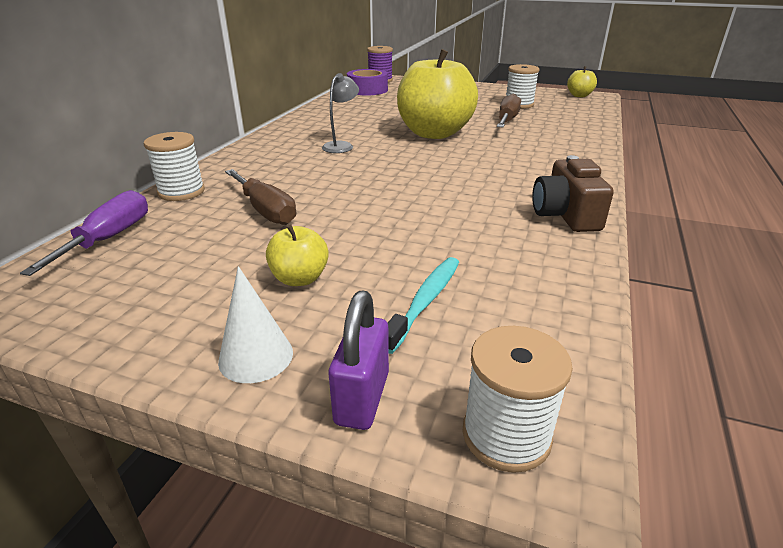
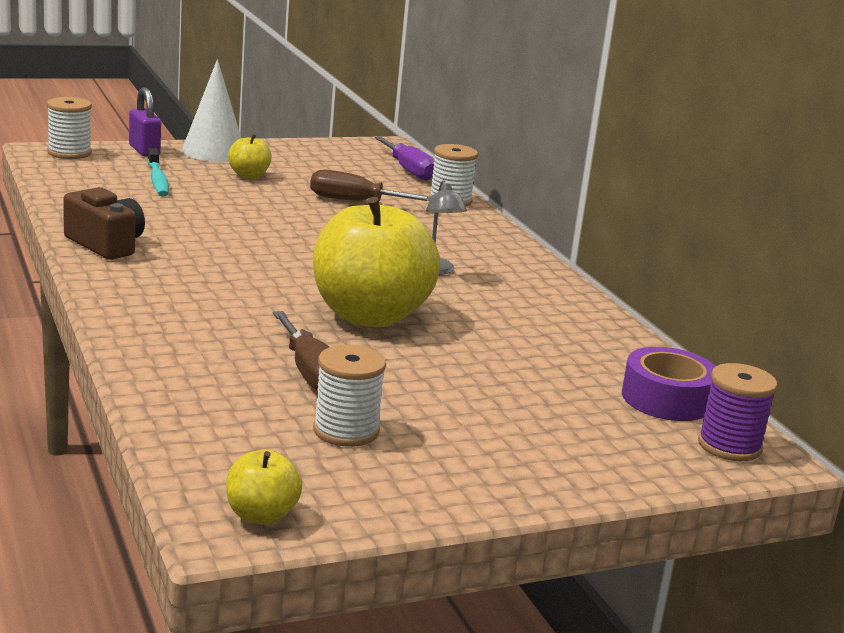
camera: 135 degrees right, 10 degrees down
(256, 356) = (213, 152): white cone -> white cone, size x1.57

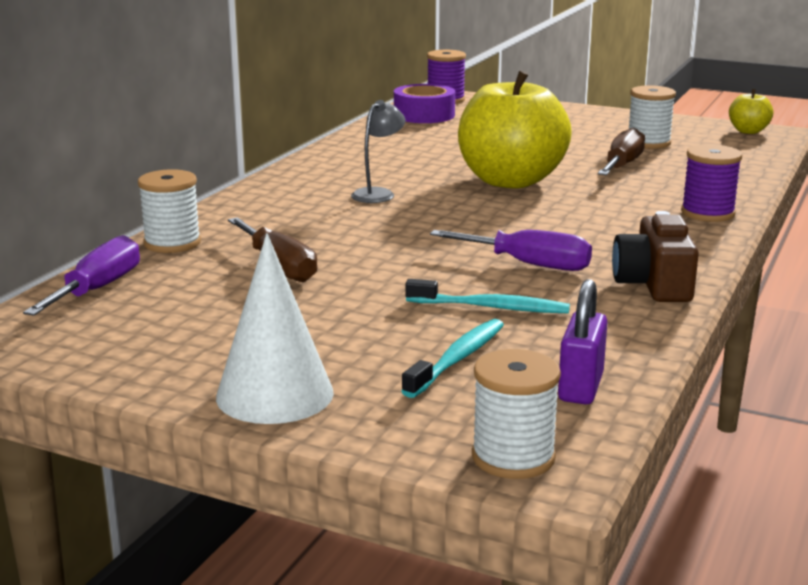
camera: 130 degrees left, 0 degrees up
(141, 325) = (707, 213): none -> purple spool
(144, 151) = (379, 428): purple padlock -> purple padlock (580, 387)
(186, 207) = (491, 307): none -> turquoise toothbrush
(211, 239) = (528, 264): none -> purple screwdriver
(249, 176) = (320, 334): yellow apple -> none

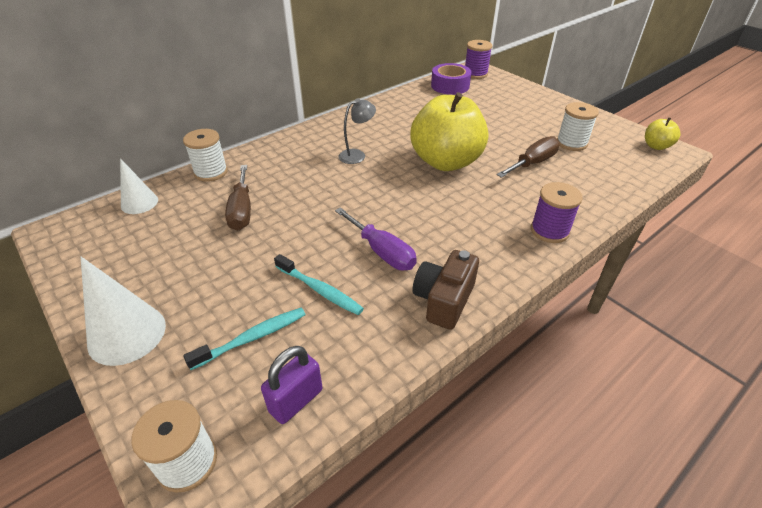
camera: 25 degrees right, 20 degrees up
(98, 289) = (139, 203): purple screwdriver -> white cone

